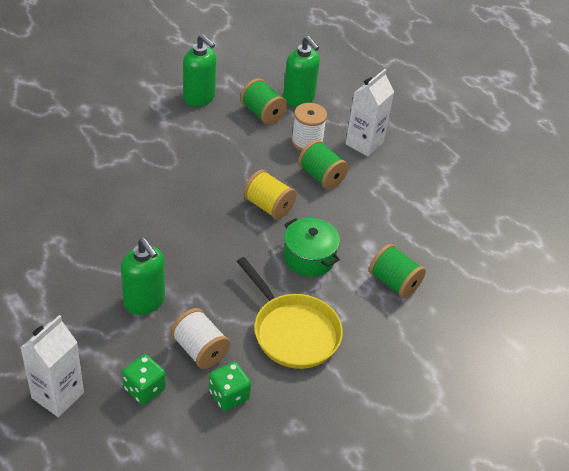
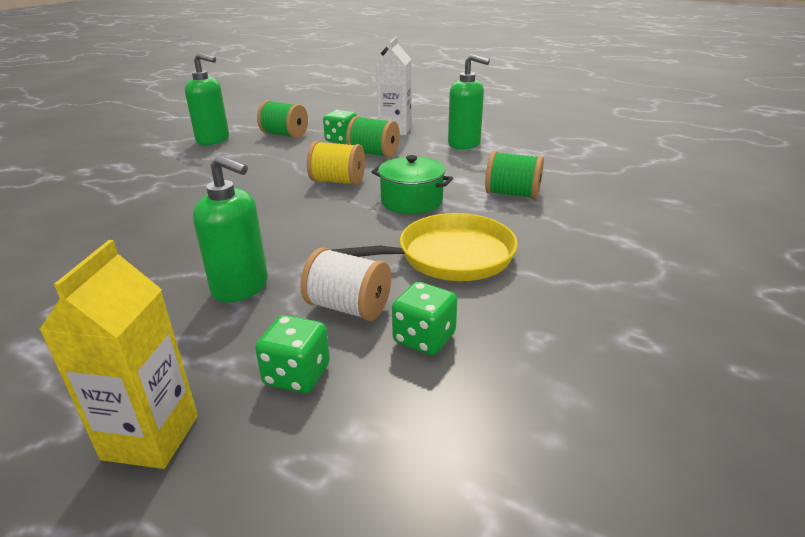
camera: 20 degrees left, 15 degrees down
(58, 395) = (151, 437): white carton -> yellow carton
(293, 332) = (448, 256): yellow pan -> yellow pan turned 45 degrees counterclockwise
(299, 98) = (313, 122): green soap dispenser -> green soap dispenser (464, 144)
(307, 142) = (341, 140): white spool -> green dice

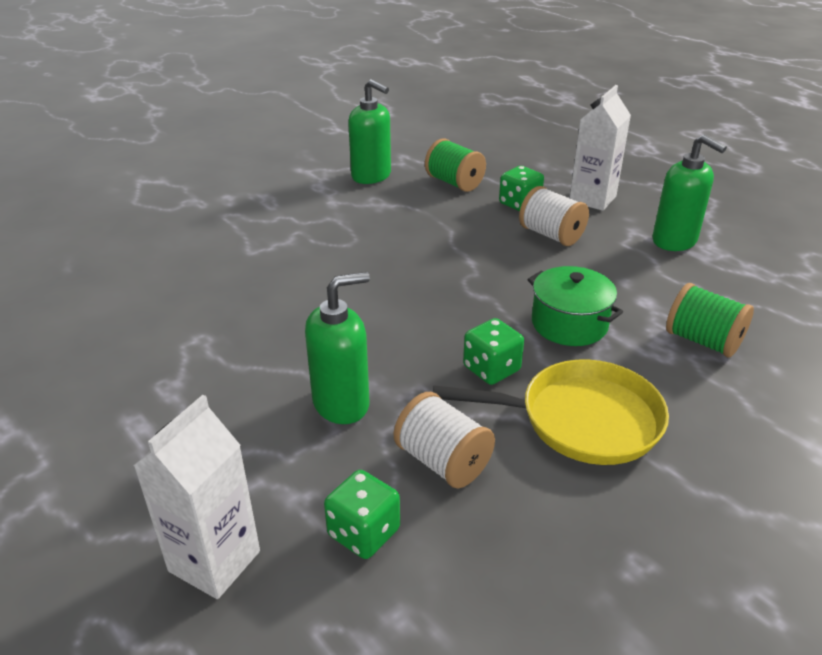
camera: 20 degrees right, 5 degrees up
(151, 437) = (214, 561): yellow carton -> white carton
(241, 287) = (341, 403): green soap dispenser -> green soap dispenser turned 75 degrees counterclockwise
(337, 181) = (492, 272): yellow spool -> none
(374, 153) = (551, 235): green spool -> white spool
(424, 338) = (509, 526): green dice -> green dice (491, 369)

